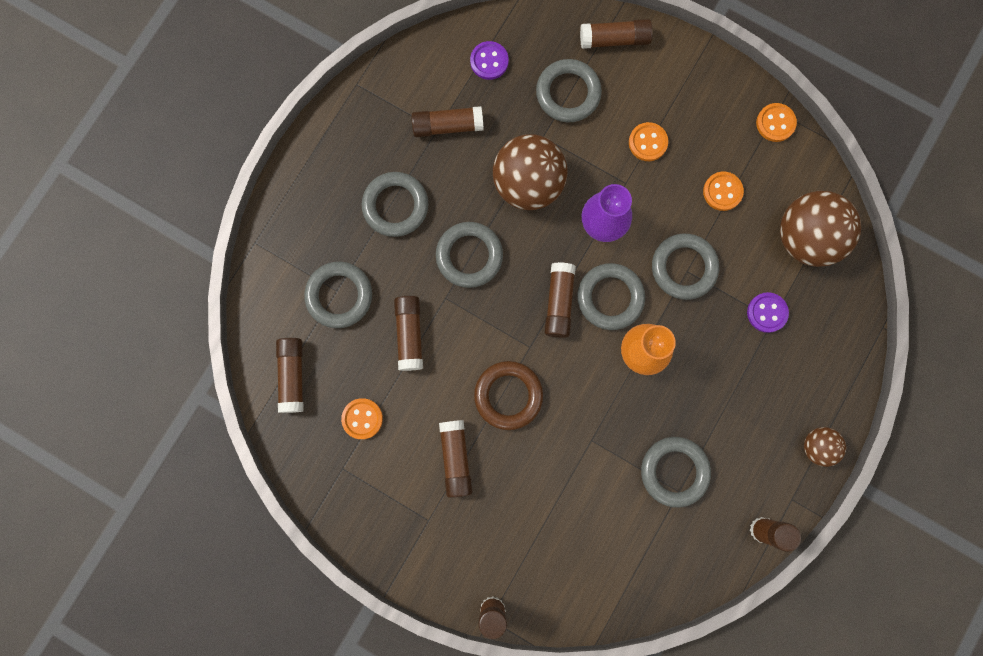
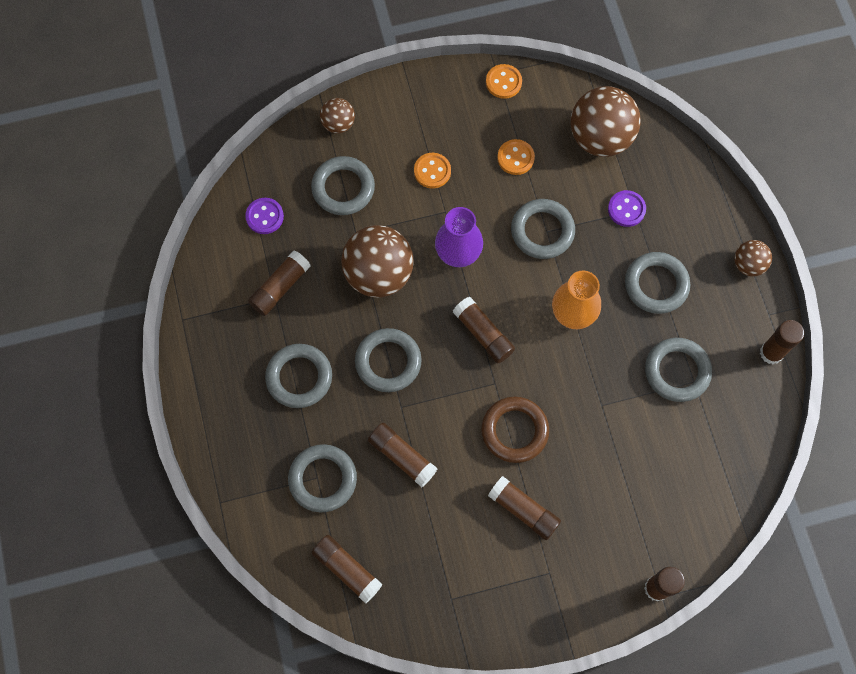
camera: 45 degrees left, 10 degrees down
(362, 418) = (429, 549): orange button -> none
(610, 297) = (514, 297): grey ring -> grey ring (656, 285)
(614, 39) = (338, 124): brown glue stick -> brown ball

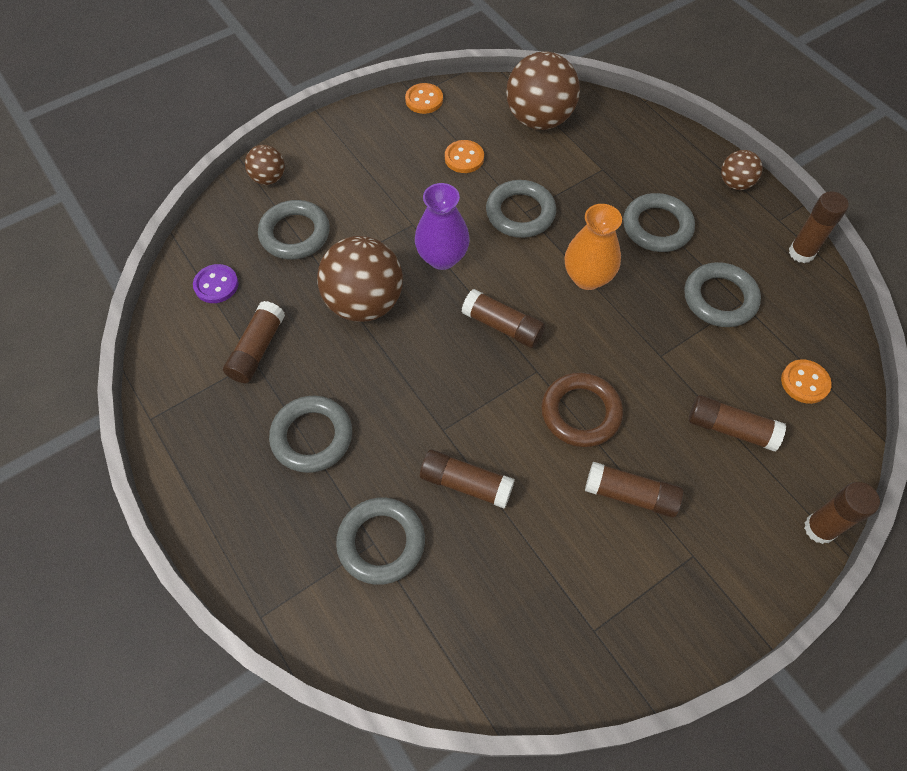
camera: 20 degrees left, 10 degrees down
(347, 570) = (451, 643): brown glue stick -> brown glue stick (730, 429)
(388, 362) = (409, 387): grey ring -> none
(432, 171) = (384, 192): orange button -> orange button (804, 382)
(626, 209) = (594, 170): purple button -> none

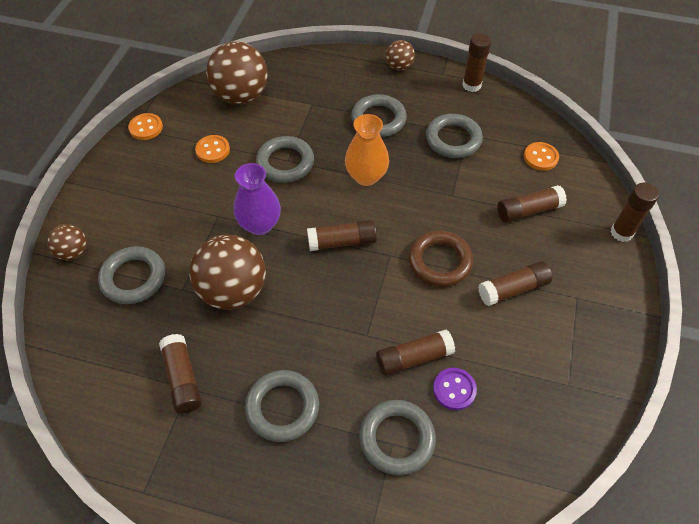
camera: 40 degrees left, 5 degrees down
(216, 285) = (104, 356): purple button -> purple button (454, 389)

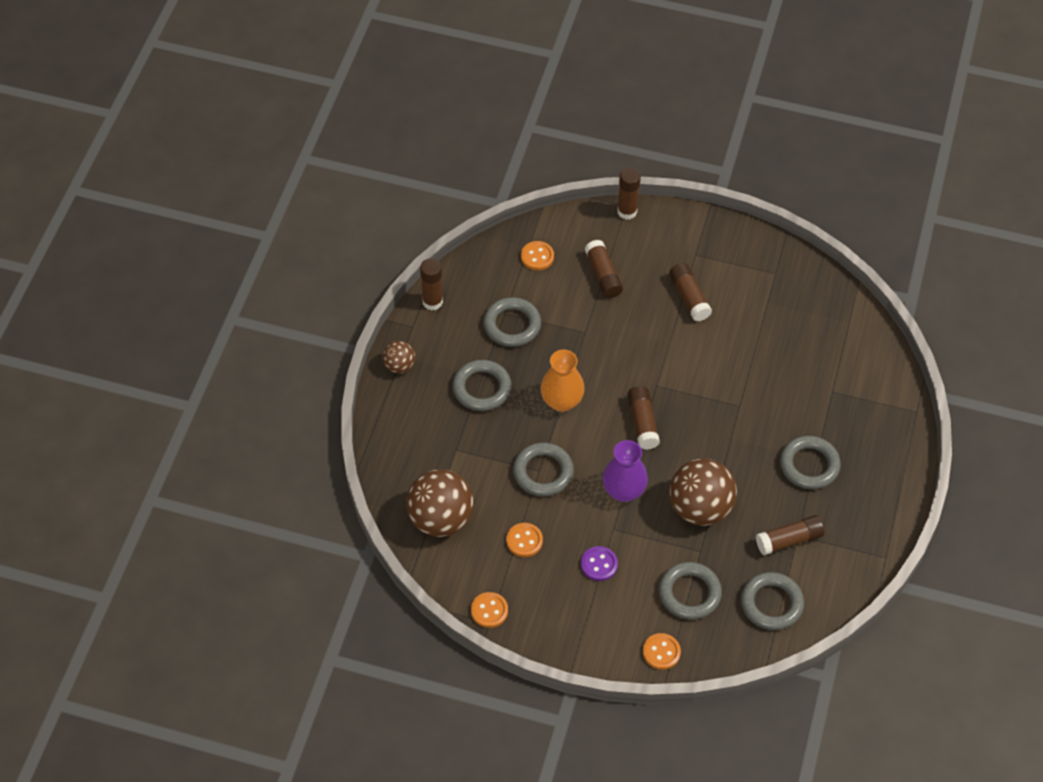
camera: 90 degrees left, 0 degrees up
(73, 252) = (661, 652): brown ball -> orange button
(397, 439) = (828, 388): grey ring -> grey ring (771, 603)
(414, 358) = (759, 373): brown glue stick -> none
(439, 261) = (662, 348): brown ring -> none
(454, 389) = (785, 347): purple button -> purple button (599, 564)

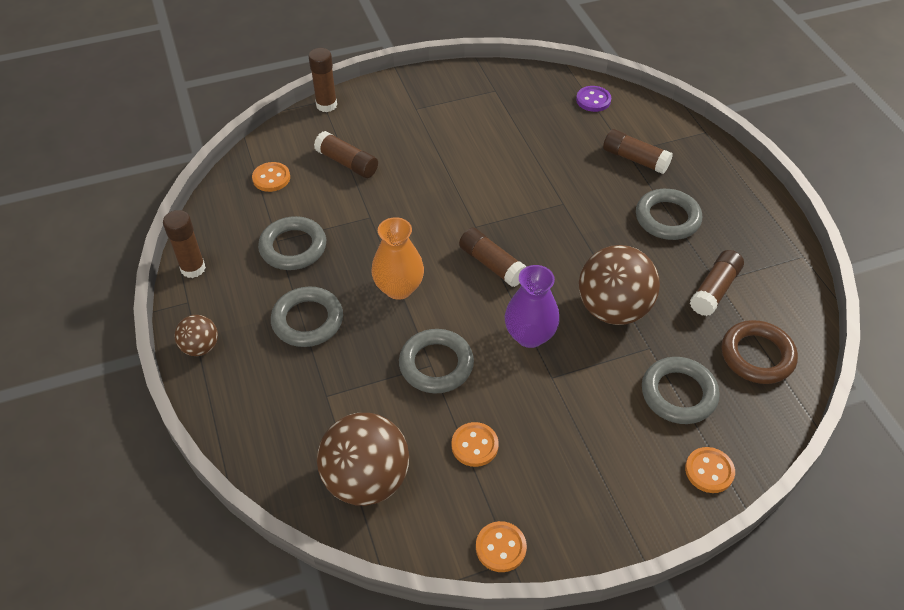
camera: 35 degrees left, 5 degrees down
(599, 564) = (569, 421): purple button -> purple button (593, 100)
(689, 297) = (440, 142): brown glue stick -> brown glue stick (635, 159)
(771, 603) = (757, 355): grey ring -> brown ring

